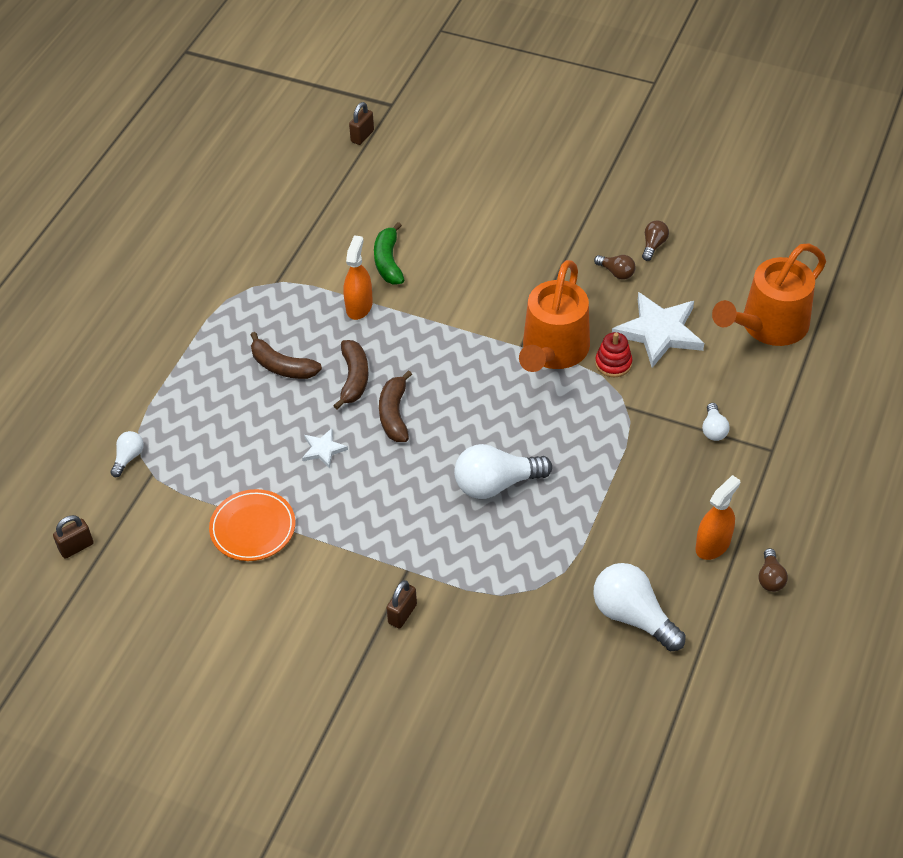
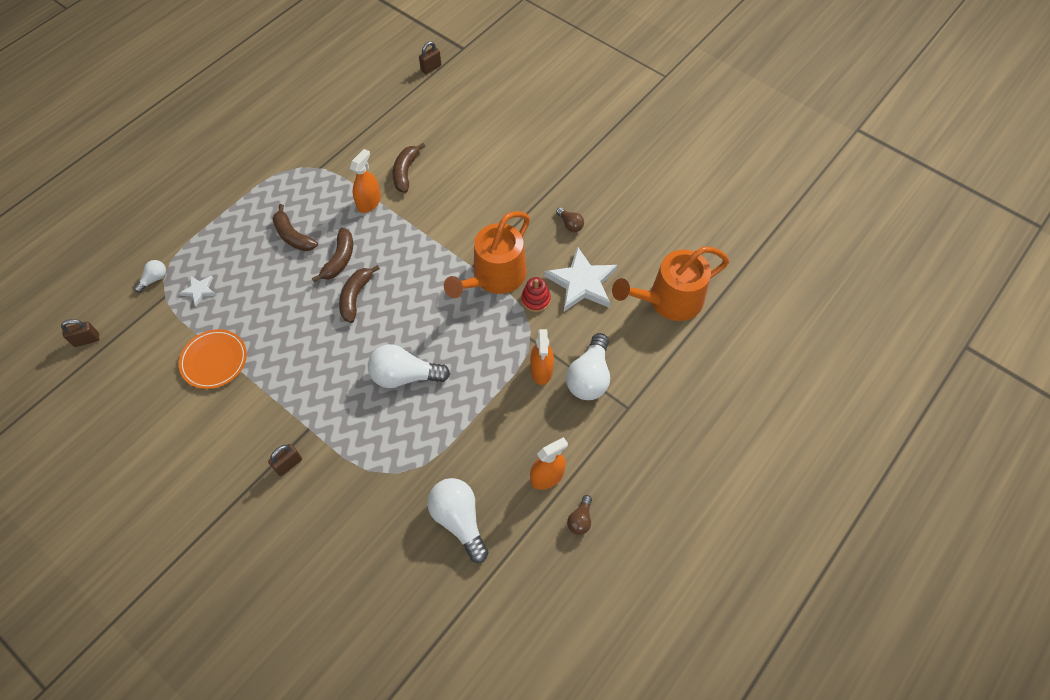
camera: 15 degrees right, 10 degrees up
(323, 449) = (292, 311): white star -> white star (199, 290)
(388, 262) = (405, 172): green banana -> brown banana
(653, 245) = (608, 209): brown light bulb -> none
(655, 436) = (541, 370): none -> orange spray bottle
(713, 429) = (589, 377): white light bulb -> white light bulb, size x1.99

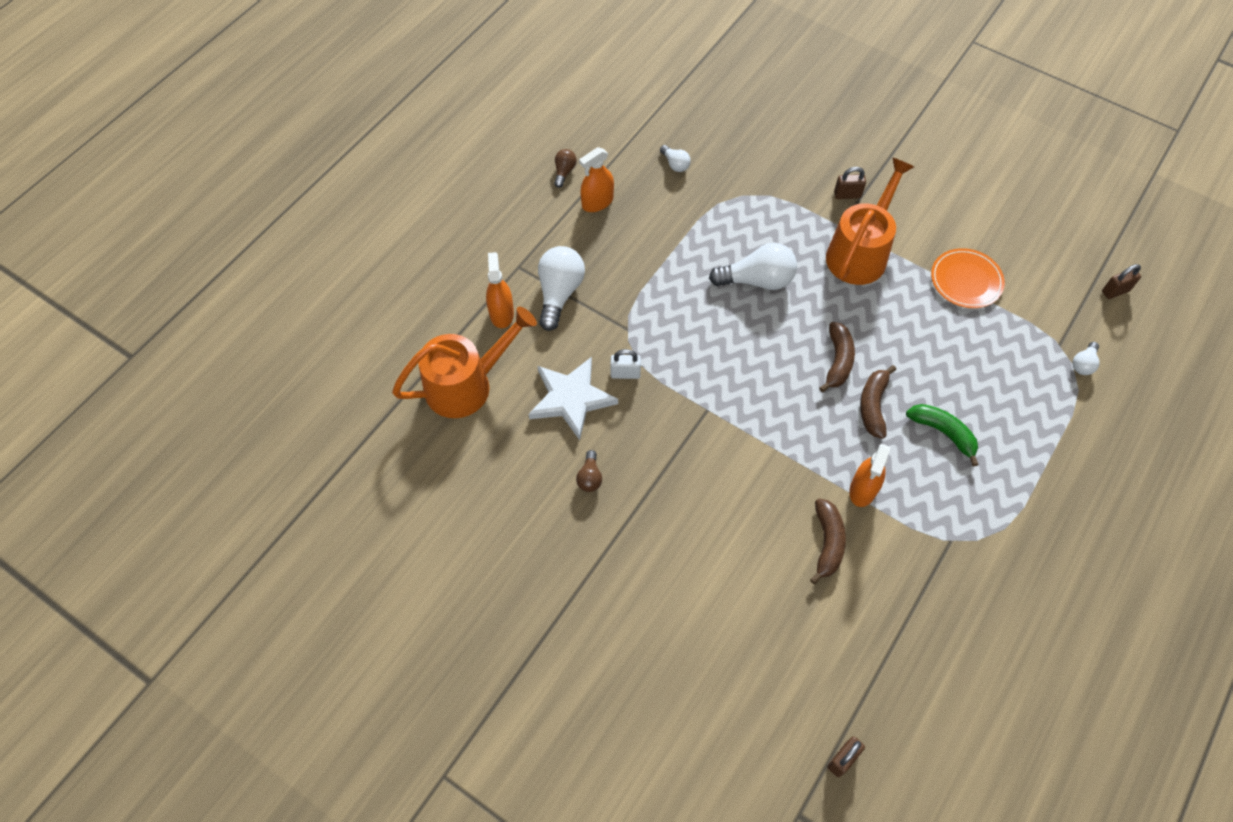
camera: 175 degrees right, 0 degrees up
(199, 290) = (1023, 355): white star -> none
(288, 464) = (847, 195): brown padlock -> brown padlock turned 45 degrees clockwise
(293, 236) = (943, 433): brown banana -> green banana
(459, 520) = (675, 164): white light bulb -> white light bulb, size x0.50
(494, 277) = (678, 397): orange watering can -> orange watering can (860, 252)
(535, 300) = (625, 373): red stacking toy -> white padlock
(541, 370) = (611, 297): orange spray bottle -> orange spray bottle (501, 313)
(570, 224) = (589, 477): brown light bulb -> brown light bulb turned 135 degrees counterclockwise

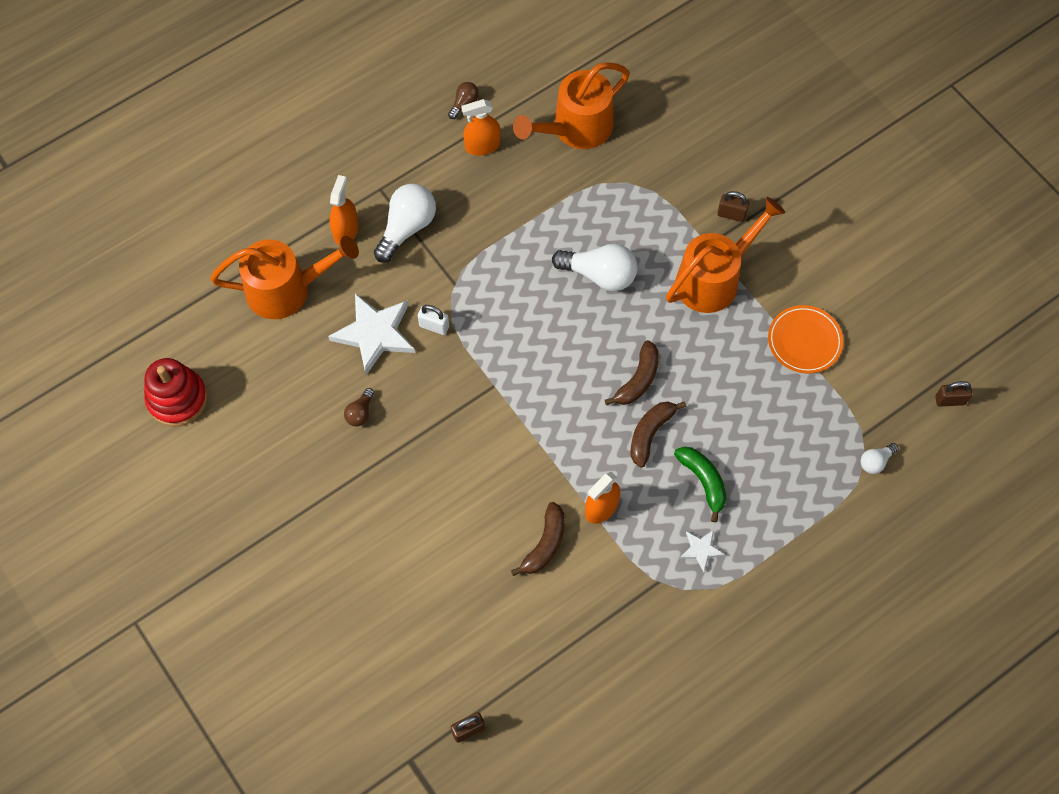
camera: 20 degrees right, 5 degrees up
(397, 525) = (177, 399): none -> red stacking toy
(675, 164) = (575, 129): white light bulb -> orange watering can
(974, 497) = (701, 550): none -> white star

